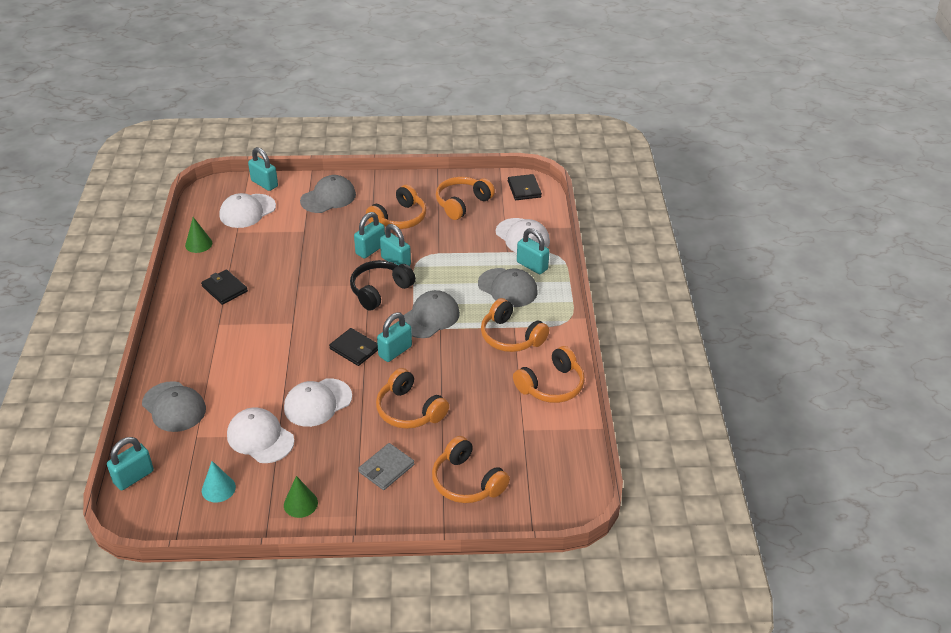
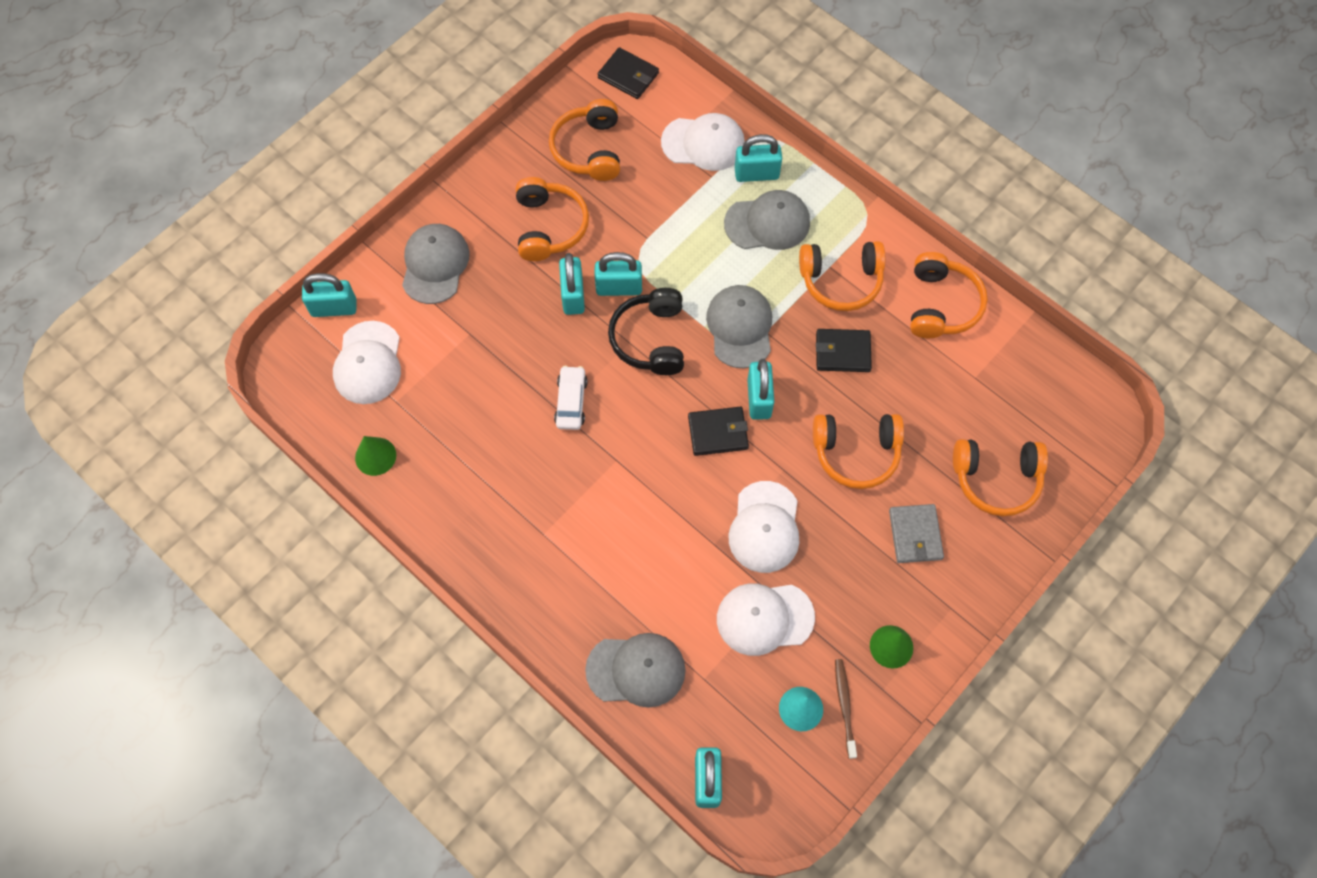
camera: 45 degrees left, 25 degrees up
(224, 289) = (487, 486): black wallet -> black wallet (842, 352)
(240, 506) = (844, 705): none -> brown toothbrush
(307, 286) = (571, 402): none -> white car

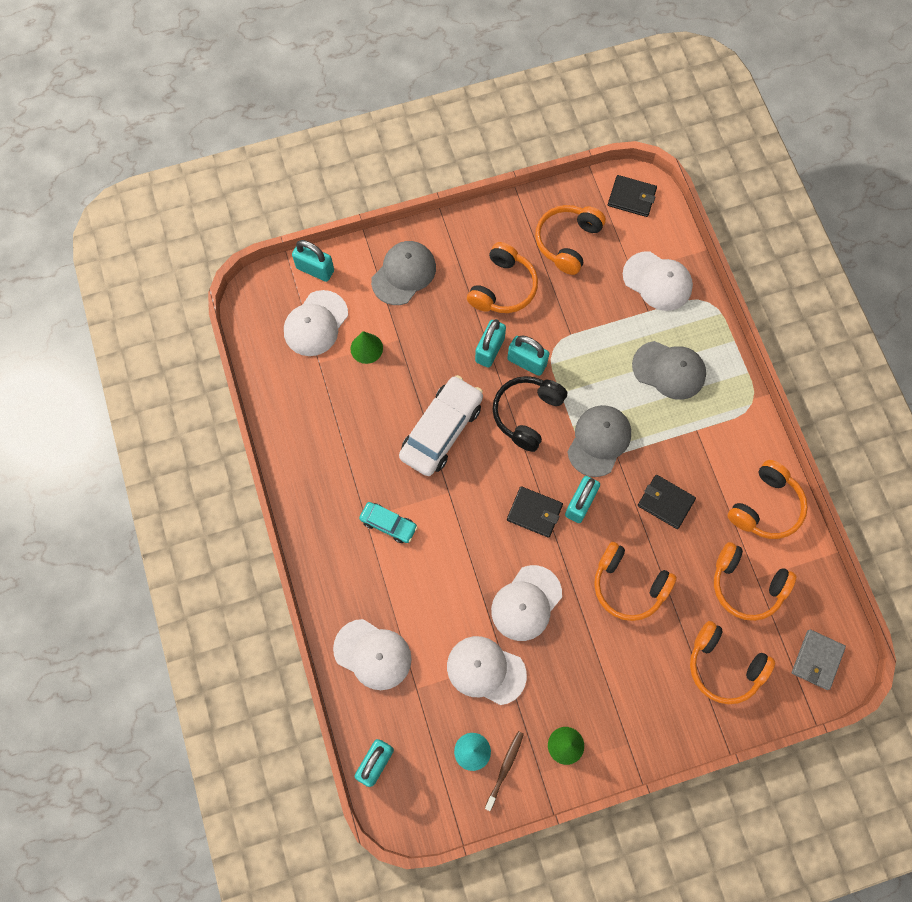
camera: 30 degrees right, 5 degrees up
(375, 456) = (282, 395): green cone -> green cone (366, 348)
(571, 402) = (441, 430): white car -> white car, size x1.87
(572, 527) = (388, 524): none -> turquoise car
(628, 75) = (632, 197): black wallet -> black wallet turned 45 degrees counterclockwise
(636, 670) = (372, 654): grey cap -> white cap
(756, 173) = (684, 326): turquoise padlock -> none
(841, 281) = (698, 446): orange headphones -> orange headphones (746, 585)
(915, 535) = (635, 673): grey wallet -> grey wallet (817, 660)

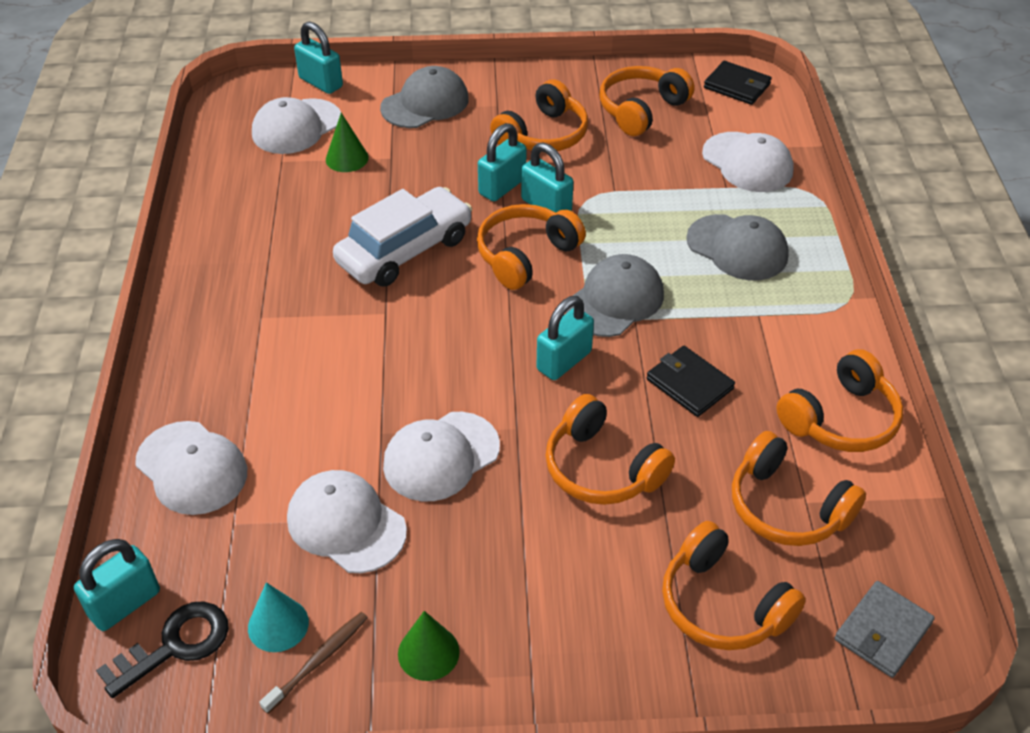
camera: 15 degrees right, 25 degrees down
(388, 524) = (288, 330): turquoise car -> none
(418, 782) = (175, 645): none -> black key
(527, 414) = (525, 255): black headphones -> orange headphones
(534, 512) = (495, 357): black wallet -> none

